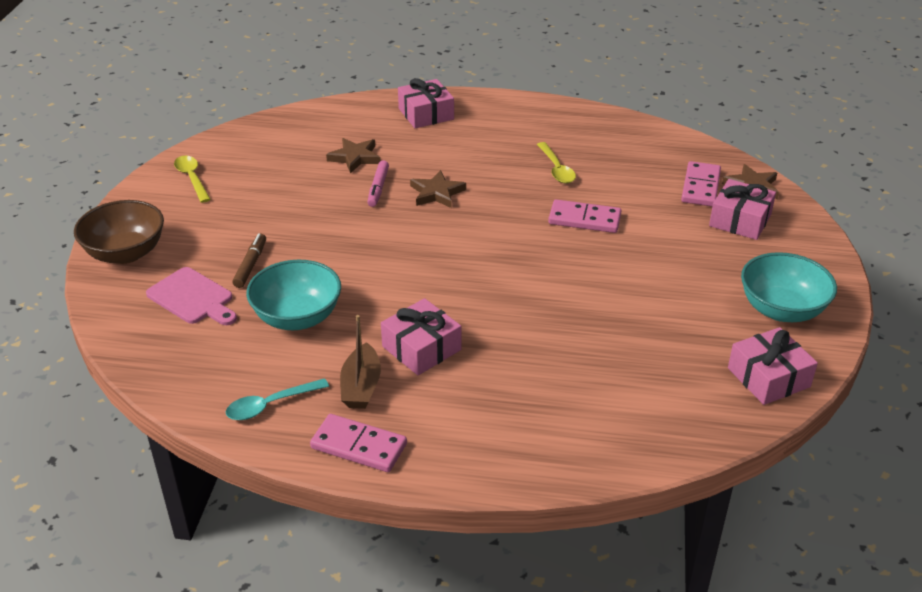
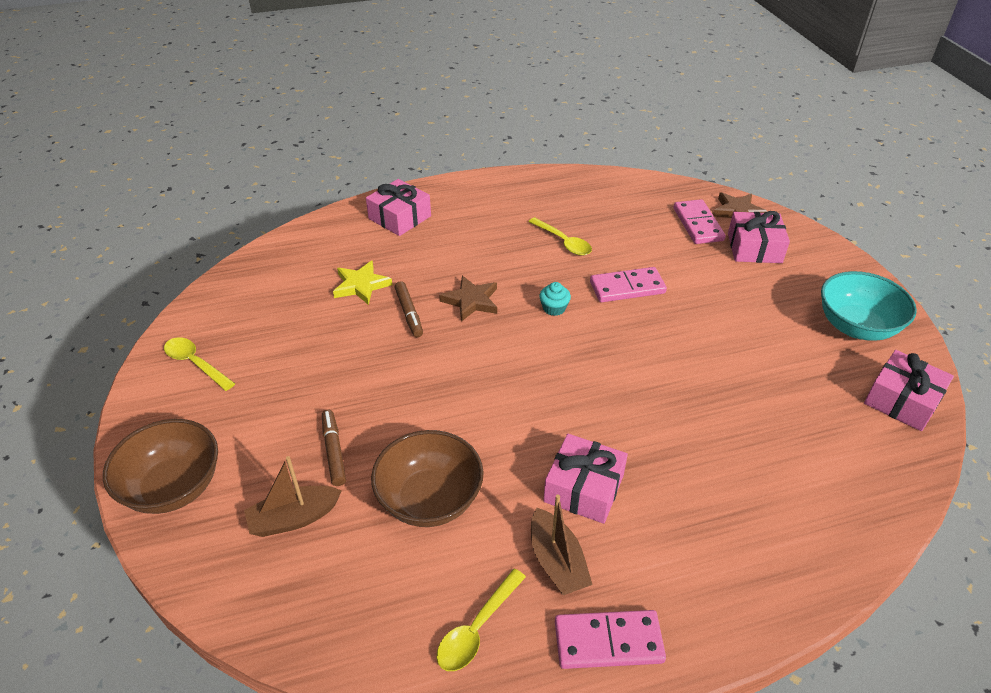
camera: 25 degrees left, 5 degrees up
(193, 298) = (294, 518): pink cutting board -> brown boat
(270, 405) = (477, 628): turquoise spoon -> yellow spoon
(297, 317) = (430, 499): turquoise bowl -> brown bowl
(355, 157) = (361, 285): brown star -> yellow star
(378, 188) = (409, 313): pink marker -> brown marker
(504, 217) = (554, 308): none -> turquoise cupcake

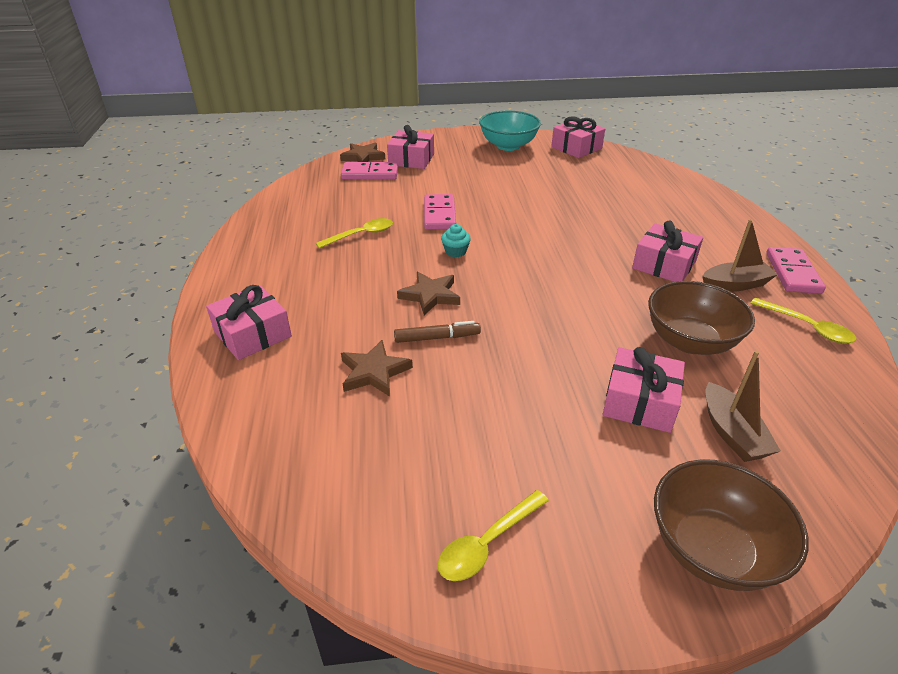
camera: 80 degrees left, 5 degrees down
(334, 451) = (640, 402): brown marker -> pink gift
(361, 285) = (374, 372): yellow star -> brown star

